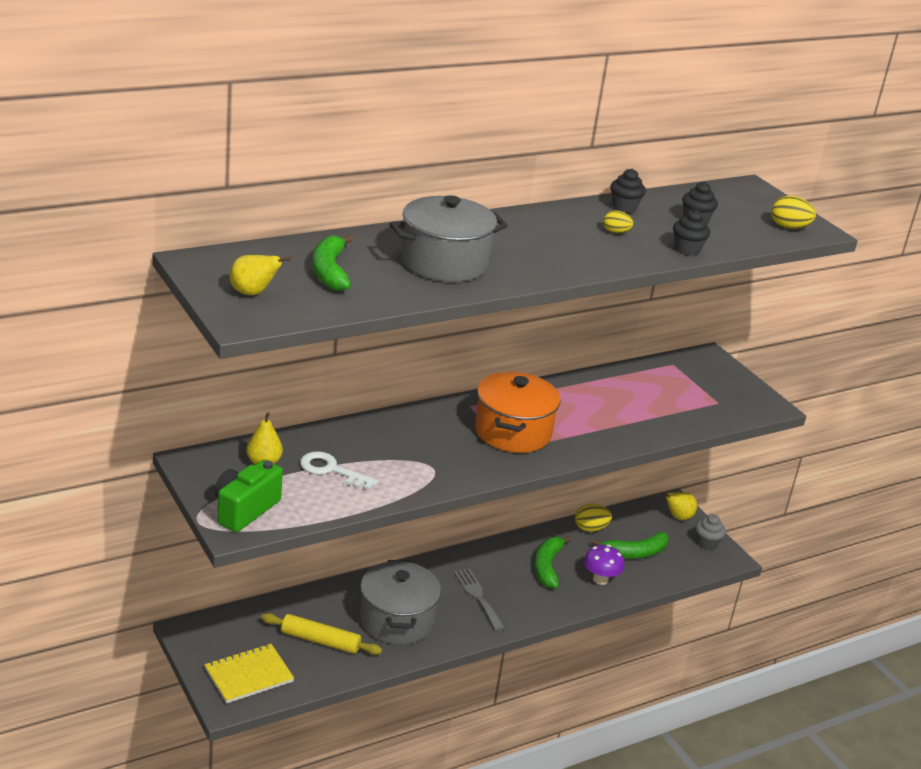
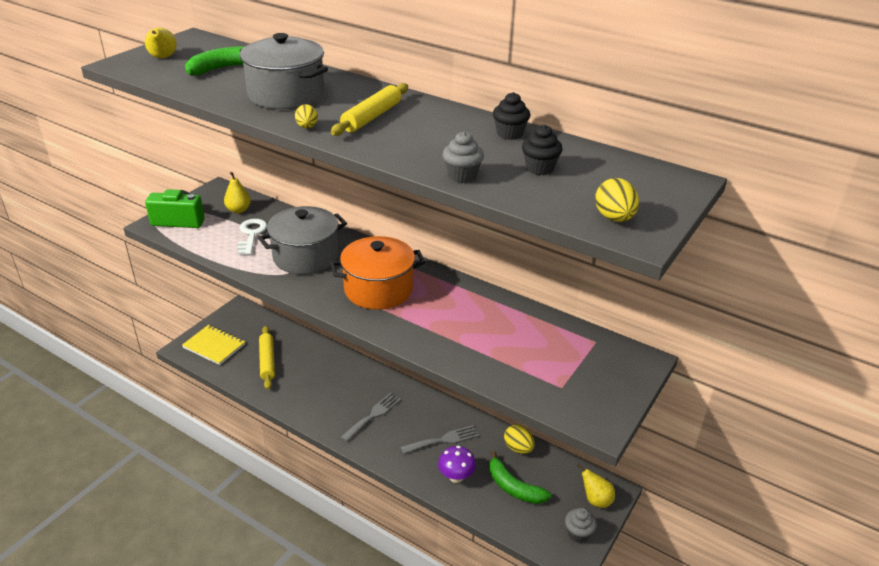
camera: 65 degrees right, 5 degrees up
(397, 620) = (314, 386): grey pot -> grey pot (305, 256)
(538, 244) = (372, 117): none -> yellow rolling pin
(547, 566) = (443, 440): green banana -> grey fork
(615, 232) = (448, 140): yellow egg -> yellow egg (307, 127)
(687, 249) = (462, 176): black cupcake -> grey cupcake

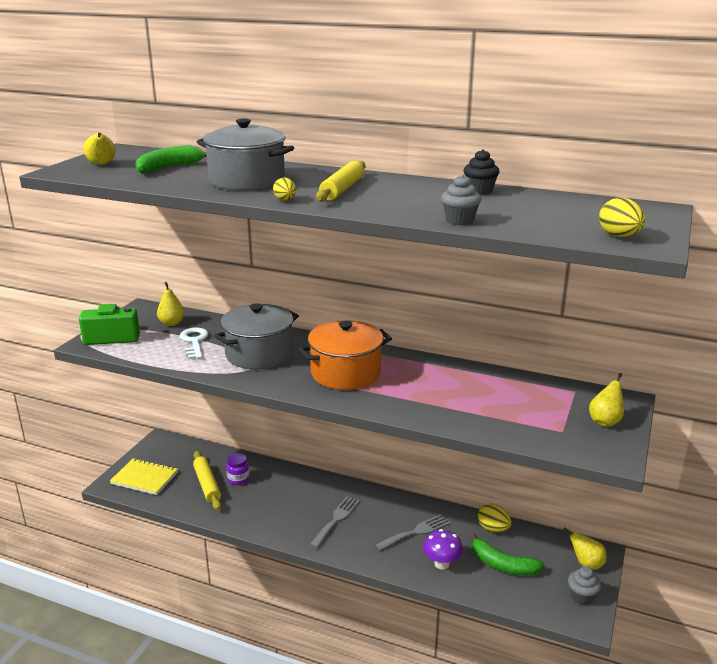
camera: 10 degrees left, 10 degrees down
(297, 360) = (238, 479): none -> purple jar
(539, 168) = (526, 211): black cupcake -> none
(610, 382) = (605, 421): none -> yellow pear

